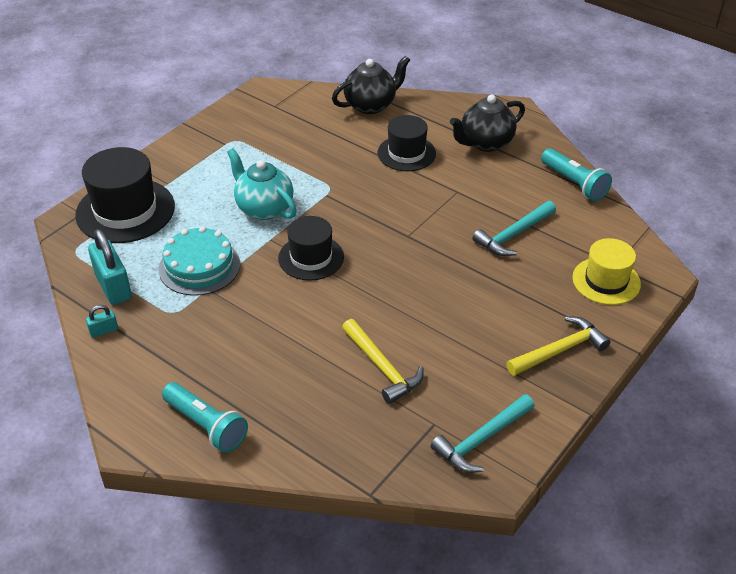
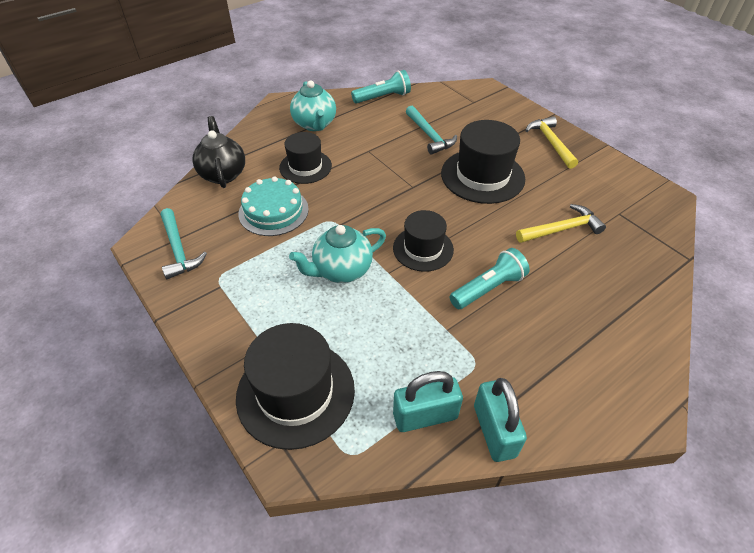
camera: 75 degrees left, 5 degrees up
(104, 331) = (494, 431): turquoise padlock -> turquoise padlock, size x2.06
(199, 266) = (412, 333): turquoise cake -> turquoise cake (273, 211)
(206, 426) = (627, 353): turquoise flashlight -> turquoise flashlight (488, 288)
(454, 290) = (482, 176): none -> black hat
(482, 440) = (633, 194): turquoise hammer -> turquoise hammer (179, 249)
(485, 143) = (315, 124): black teapot -> turquoise teapot
(606, 281) = (488, 109): yellow hat -> none

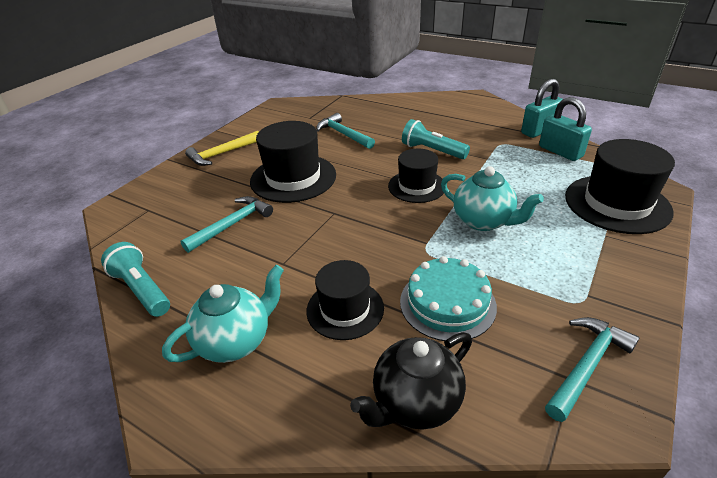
camera: 110 degrees left, 10 degrees down
(561, 229) = (343, 134): yellow hammer -> turquoise hammer

